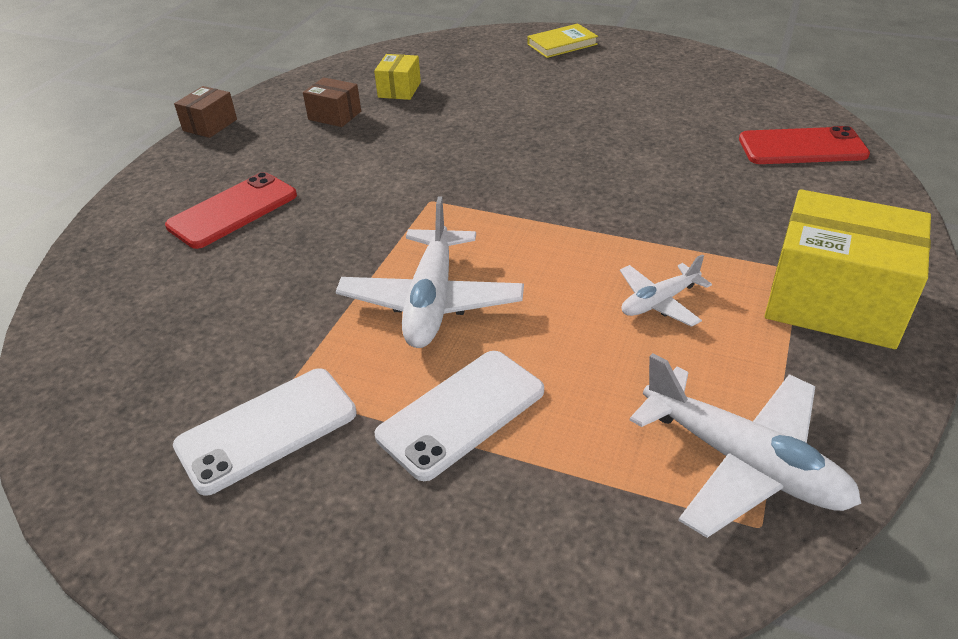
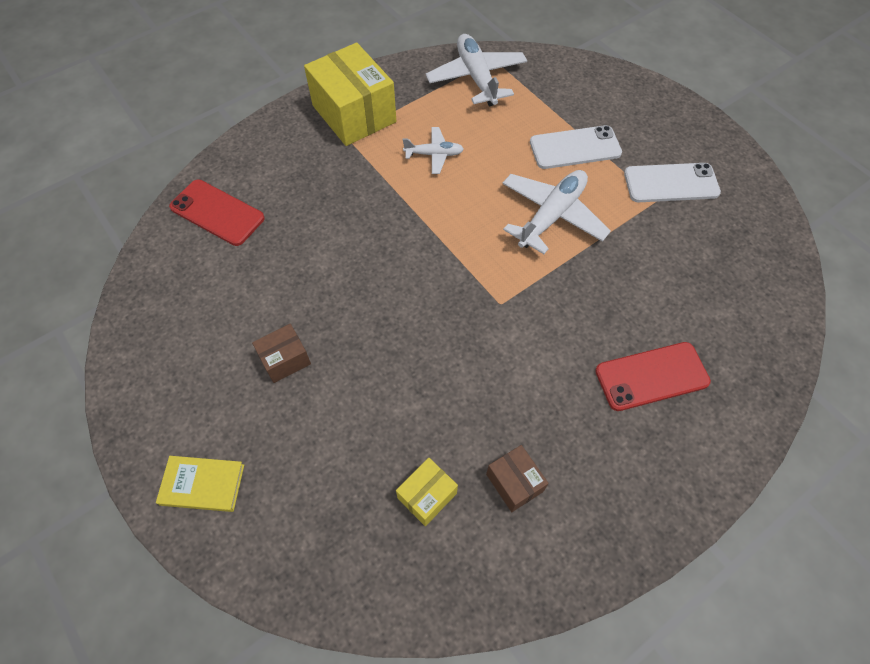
camera: 150 degrees left, 20 degrees up
(210, 125) = (645, 547): brown box -> brown box (285, 360)

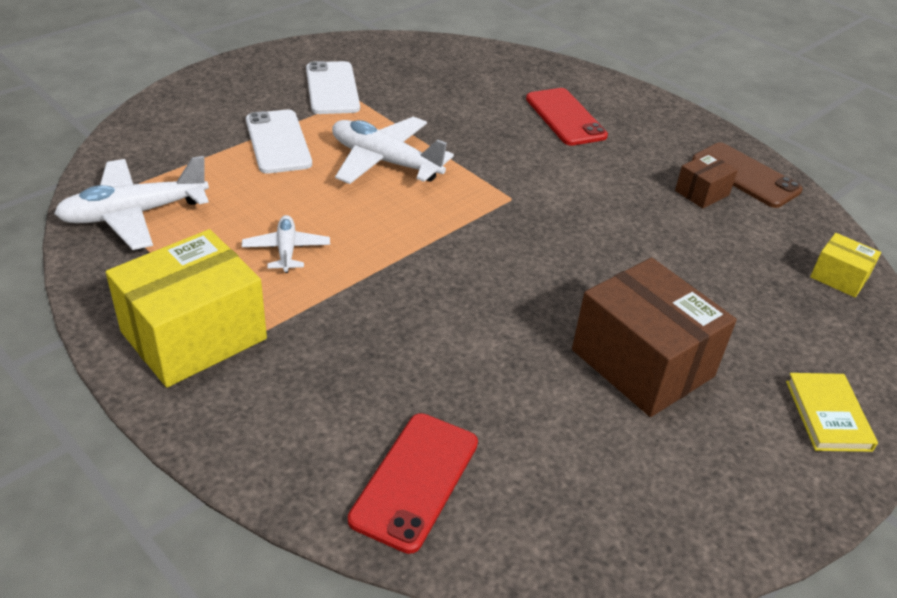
camera: 100 degrees left, 20 degrees down
(285, 360) = (642, 363): brown box -> brown box, size x2.07
(427, 496) = (742, 243): yellow box -> yellow box (839, 277)
(550, 546) = (745, 175): none -> brown phone

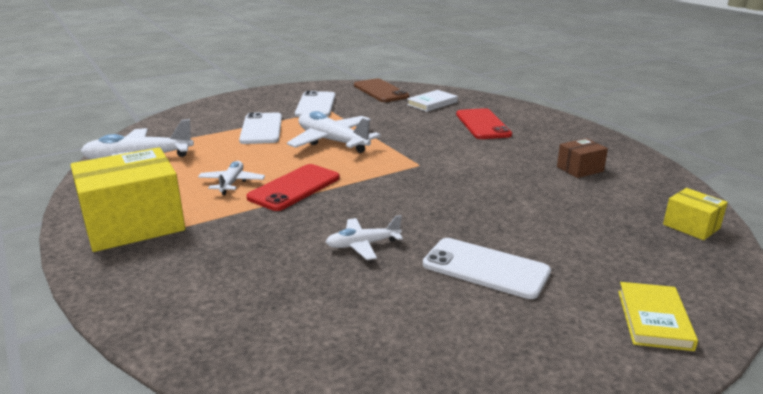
camera: 15 degrees right, 15 degrees down
(415, 480) = (247, 327): red phone -> red phone (294, 188)
(488, 78) = (432, 103): none -> white book
(494, 341) = (363, 245): none -> white plane
(642, 363) = (485, 268): brown box -> white phone
(745, 175) = (621, 161): brown phone -> brown phone (380, 91)

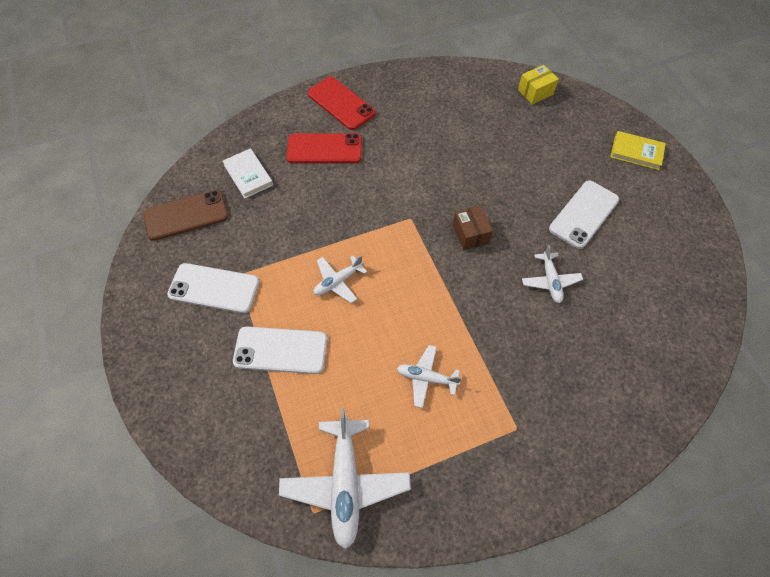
camera: 80 degrees left, 35 degrees up
(134, 224) = (504, 461): yellow box -> none
(294, 188) = (444, 323): red phone -> red phone (341, 103)
(332, 141) = (338, 281): white plane -> white plane, size x0.56
(580, 169) = (439, 115): brown box -> brown box (470, 234)

